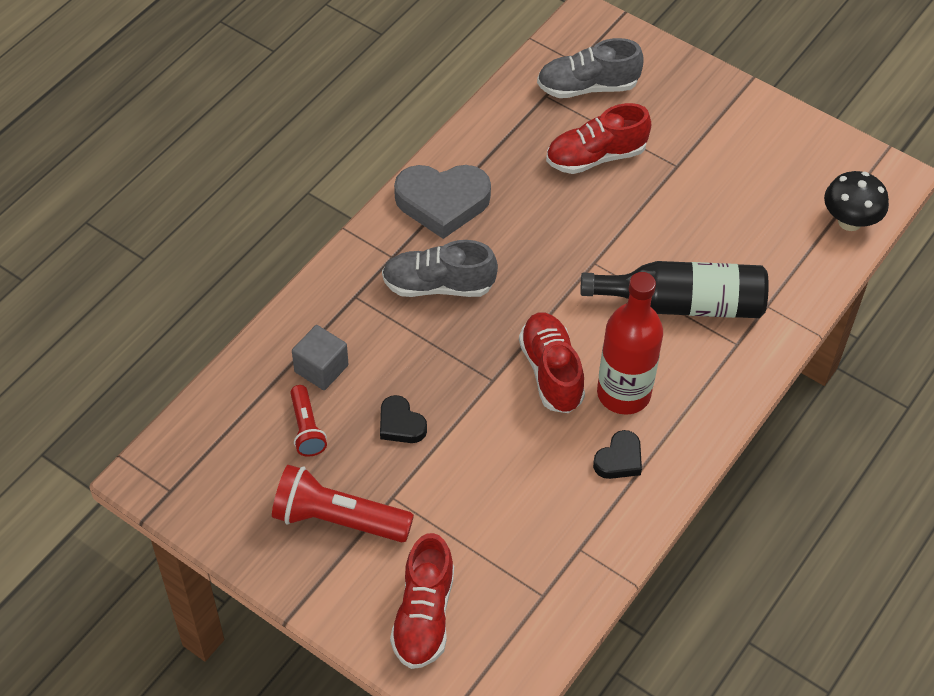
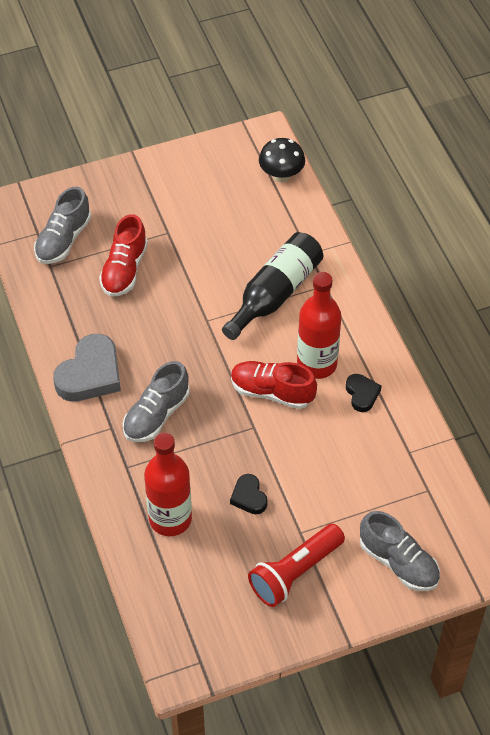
camera: 55 degrees left, 0 degrees up
(306, 429) = (212, 553): red flashlight -> none
(321, 368) = (170, 519): grey cube -> red bottle
(400, 424) = (249, 497): black heart -> black heart turned 75 degrees clockwise
(423, 615) = (398, 562): red shoe -> grey shoe

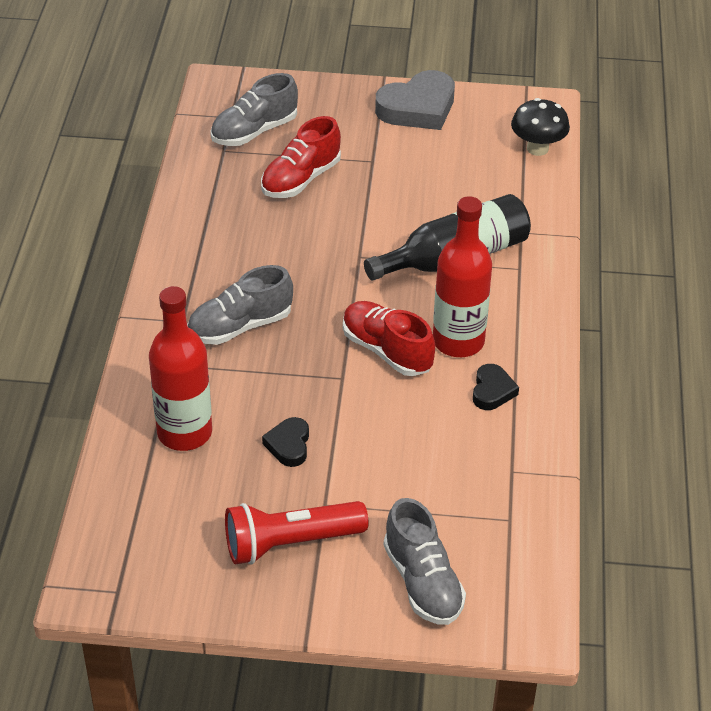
camera: 25 degrees right, 10 degrees down
(90, 374) = (195, 262): grey heart -> grey heart (418, 108)

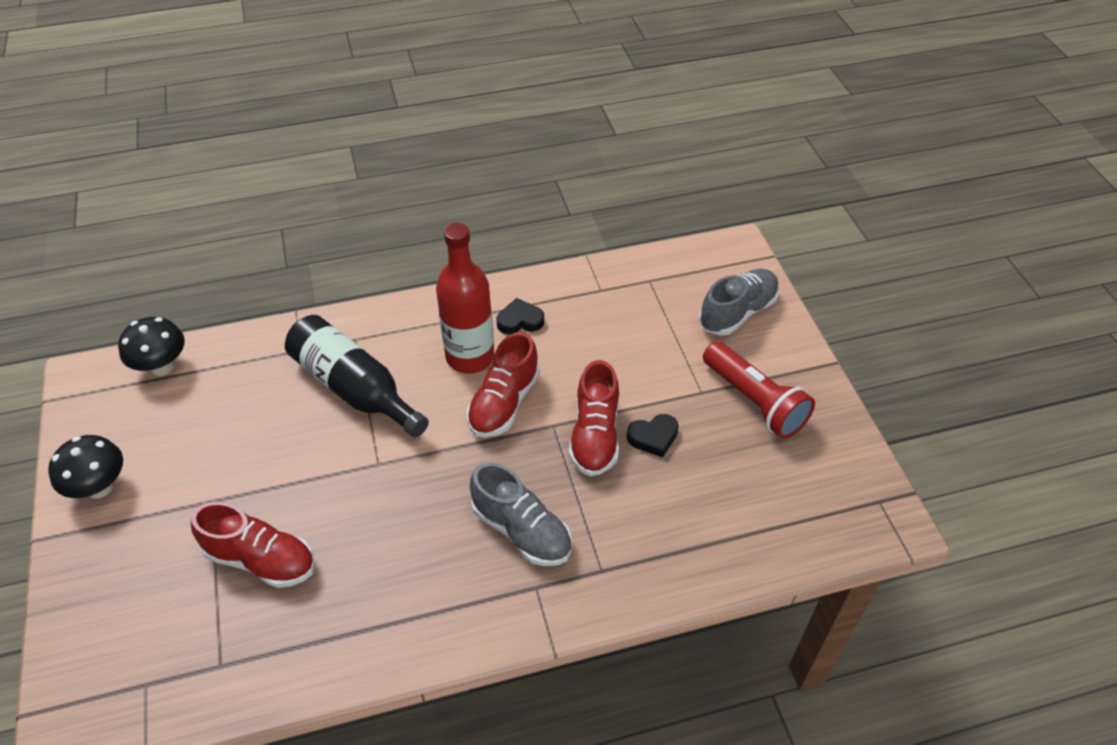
camera: 110 degrees left, 5 degrees up
(184, 433) = (683, 522): red bottle -> none
(254, 131) = (173, 644): grey shoe -> none
(314, 403) = (595, 435): none -> red shoe
(418, 108) = (99, 487): grey heart -> black mushroom

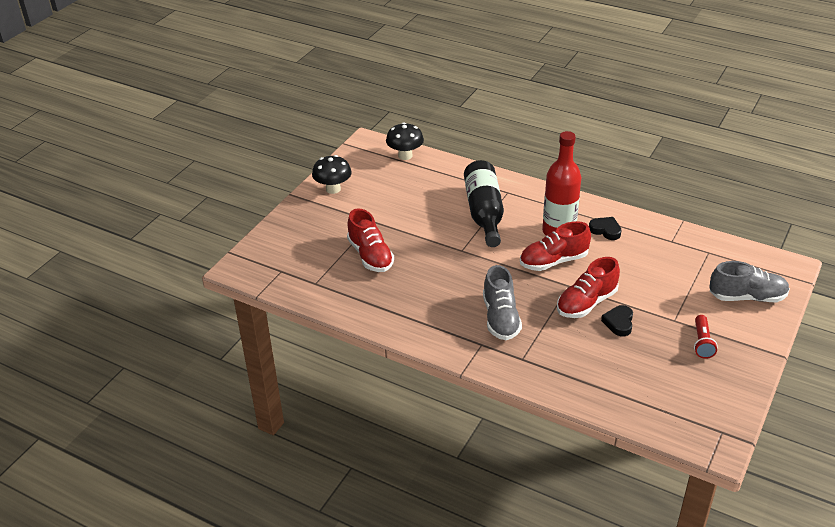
camera: 45 degrees right, 10 degrees down
(653, 437) = (619, 323): black heart -> black heart turned 75 degrees clockwise
(754, 401) = (702, 343): red flashlight -> red flashlight, size x0.57

